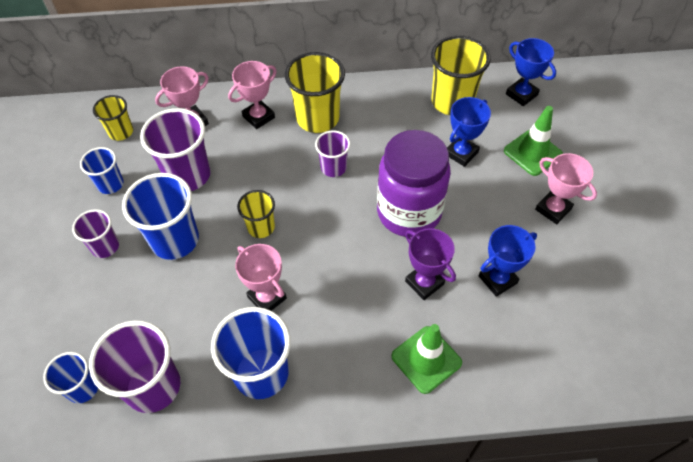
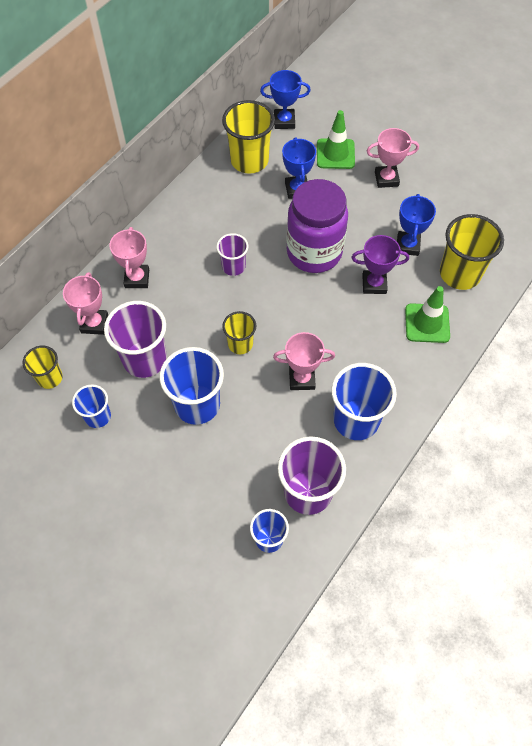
camera: 50 degrees left, 5 degrees up
(105, 246) = (156, 454): purple cup -> none
(317, 118) = (179, 244): yellow cup -> yellow cup (459, 274)

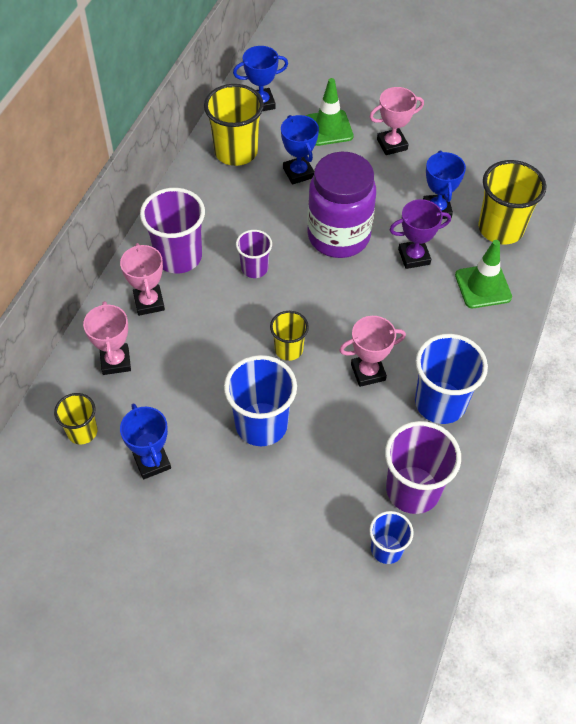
camera: 15 degrees left, 5 degrees down
(98, 416) = (152, 462): blue cup -> blue trophy
(145, 359) = (186, 388): purple cup -> purple cup (178, 256)

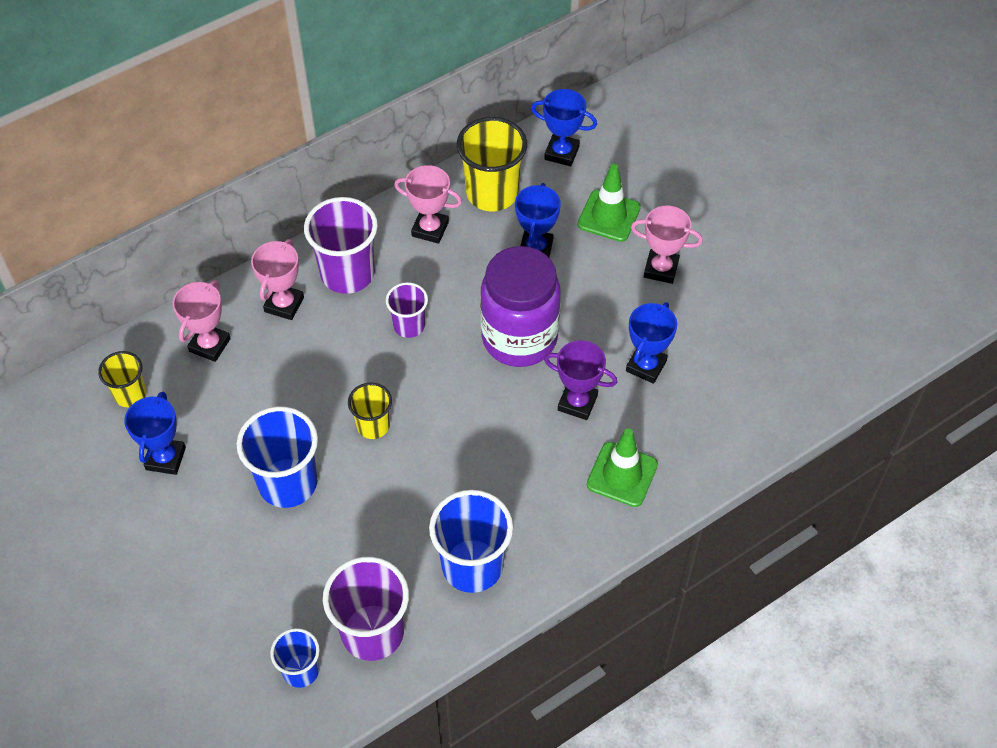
camera: 35 degrees right, 0 degrees up
(368, 372) = (429, 493): pink trophy -> pink trophy (430, 229)
(500, 228) = (697, 424): yellow cup -> none

